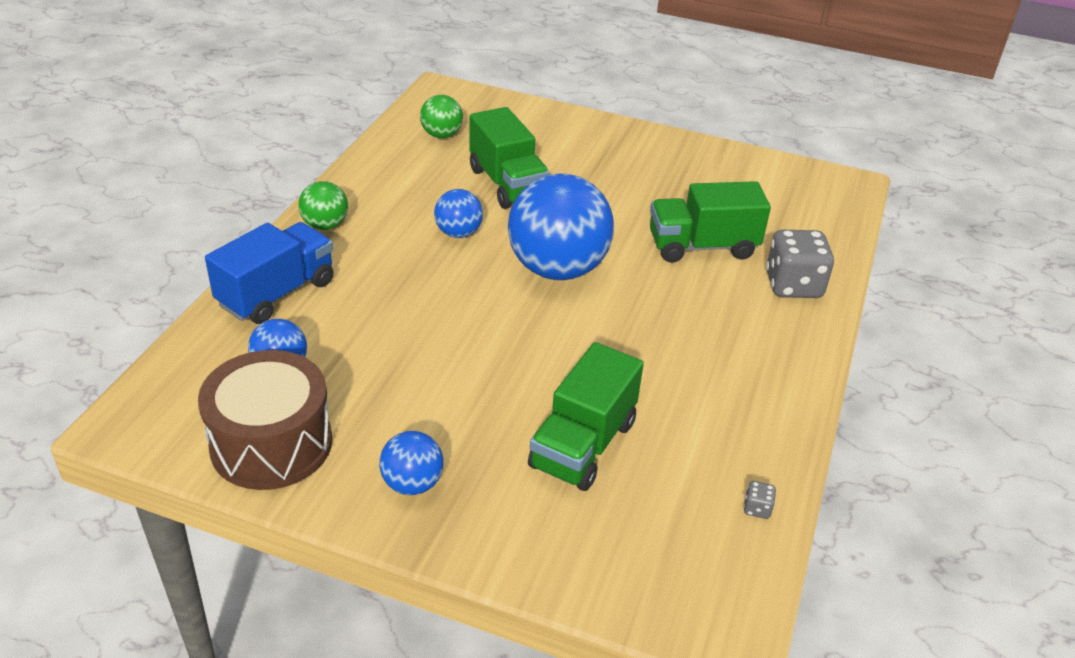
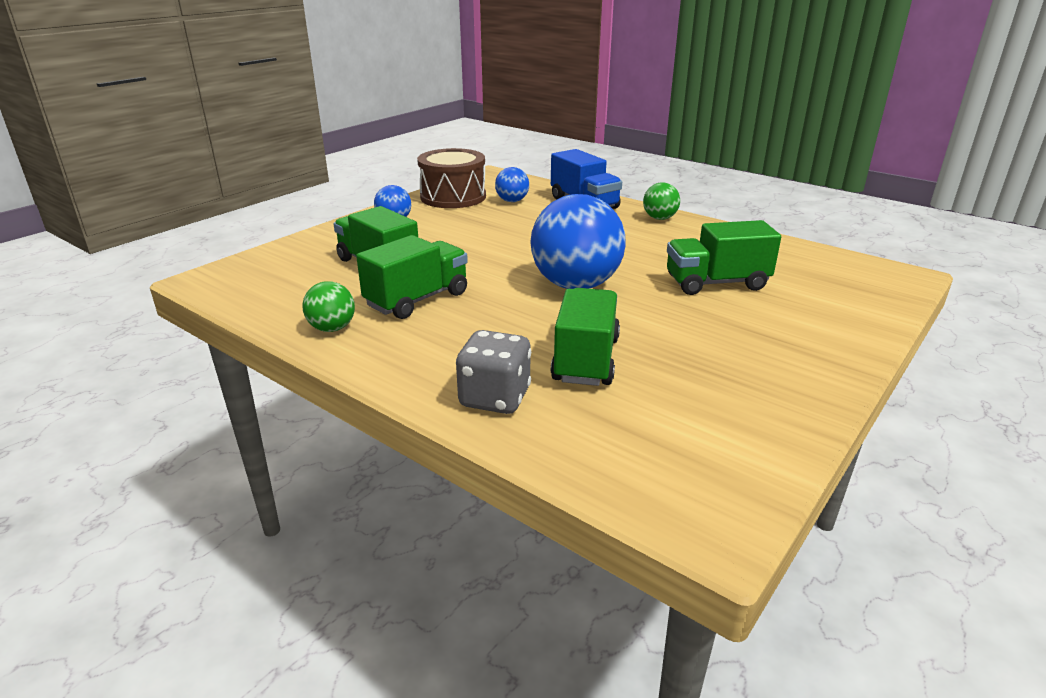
camera: 110 degrees right, 10 degrees down
(441, 135) = (806, 266): green ball -> green ball (332, 328)
(458, 233) = (639, 256): blue ball -> none
(657, 379) = (417, 299): none -> green truck
(757, 508) = (265, 308): grey dice -> none

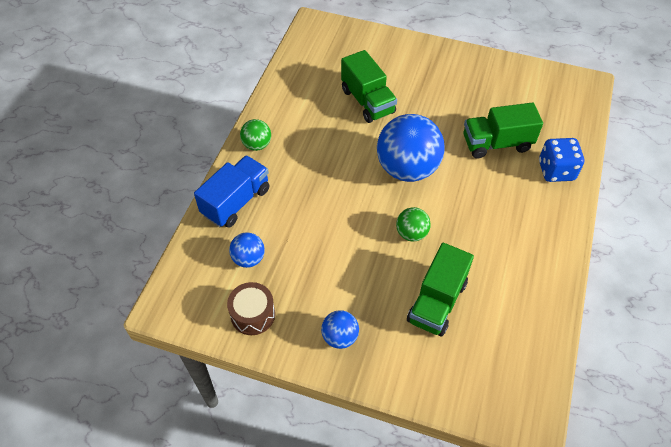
camera: 110 degrees left, 25 degrees up
(332, 328) = (541, 280): green ball -> green ball (411, 233)
(417, 299) = (476, 250): green truck -> none
(453, 197) = (253, 314): brown drum -> brown drum, size x0.63
(495, 398) = (556, 171): grey dice -> blue dice

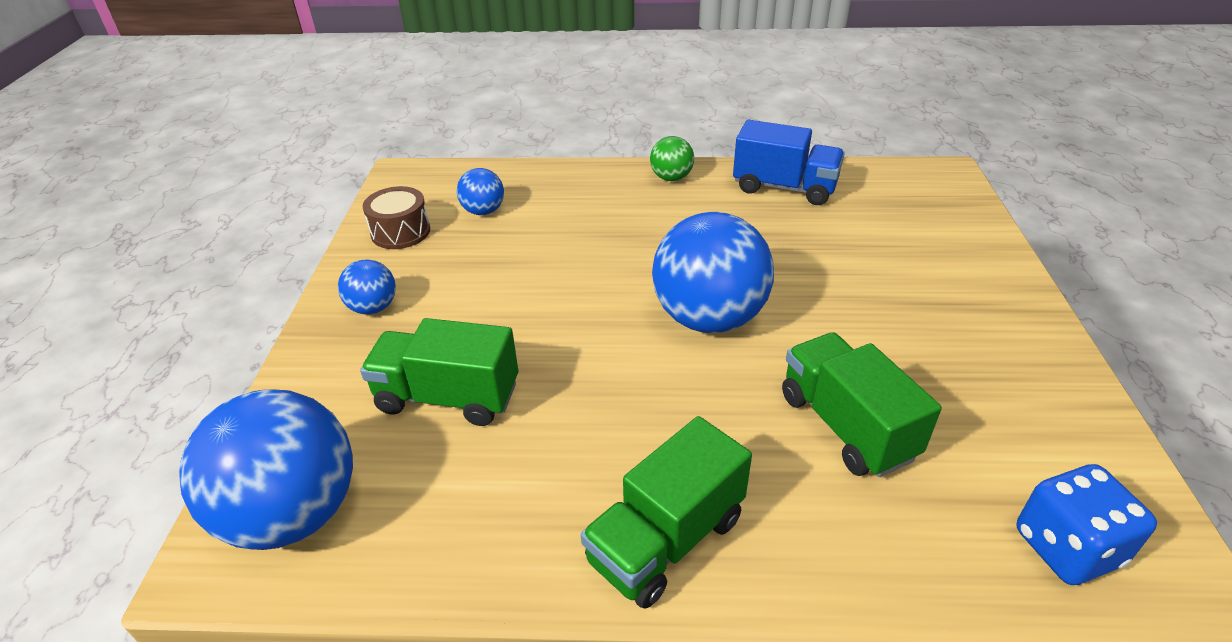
camera: 75 degrees right, 15 degrees down
(236, 202) = (569, 184): blue truck -> blue truck (784, 188)
(367, 101) = (826, 252): green truck -> green truck (666, 540)
(411, 233) = (576, 346): green ball -> none
(506, 383) = (293, 514): none -> blue ball
(556, 171) = (835, 539): blue dice -> blue dice (1066, 548)

